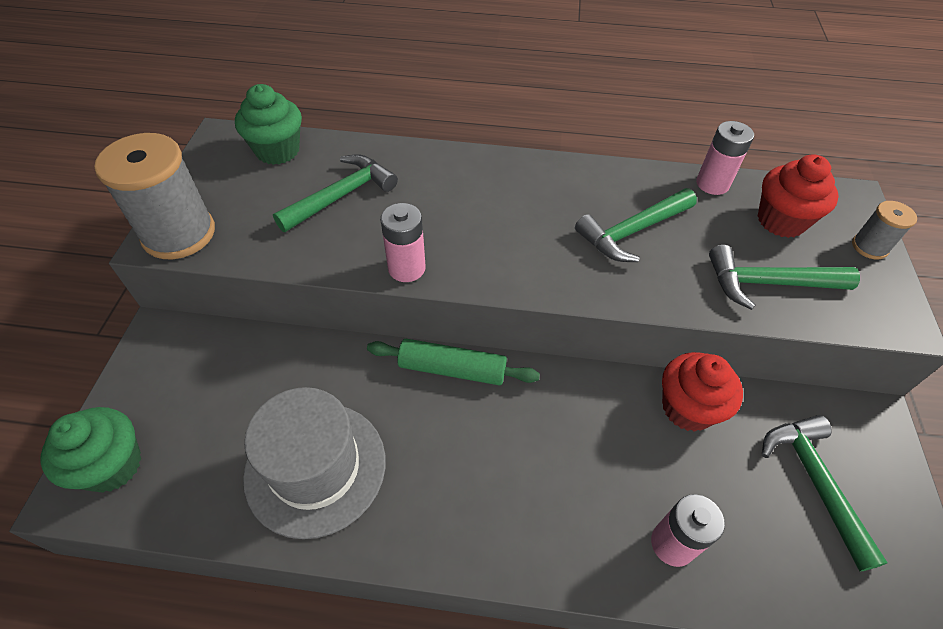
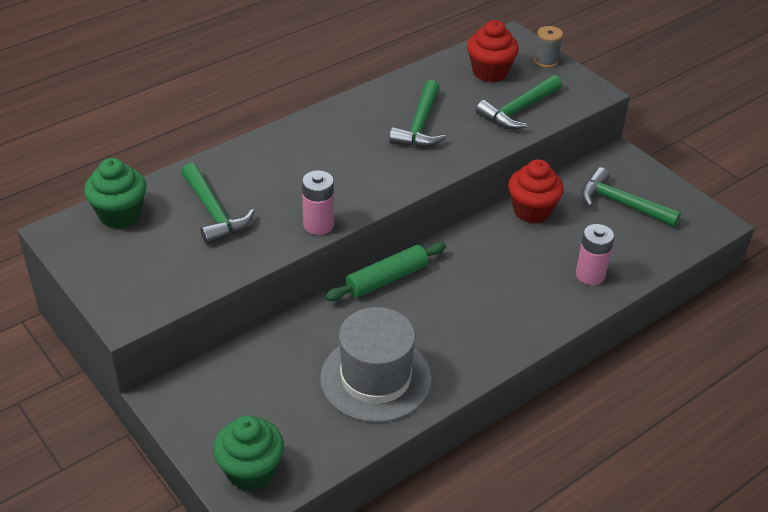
camera: 45 degrees left, 10 degrees down
(179, 234) = (135, 303): grey spool -> none
(342, 195) = (214, 212): green hammer -> green hammer turned 150 degrees clockwise
(712, 184) = (431, 71): pink battery -> none

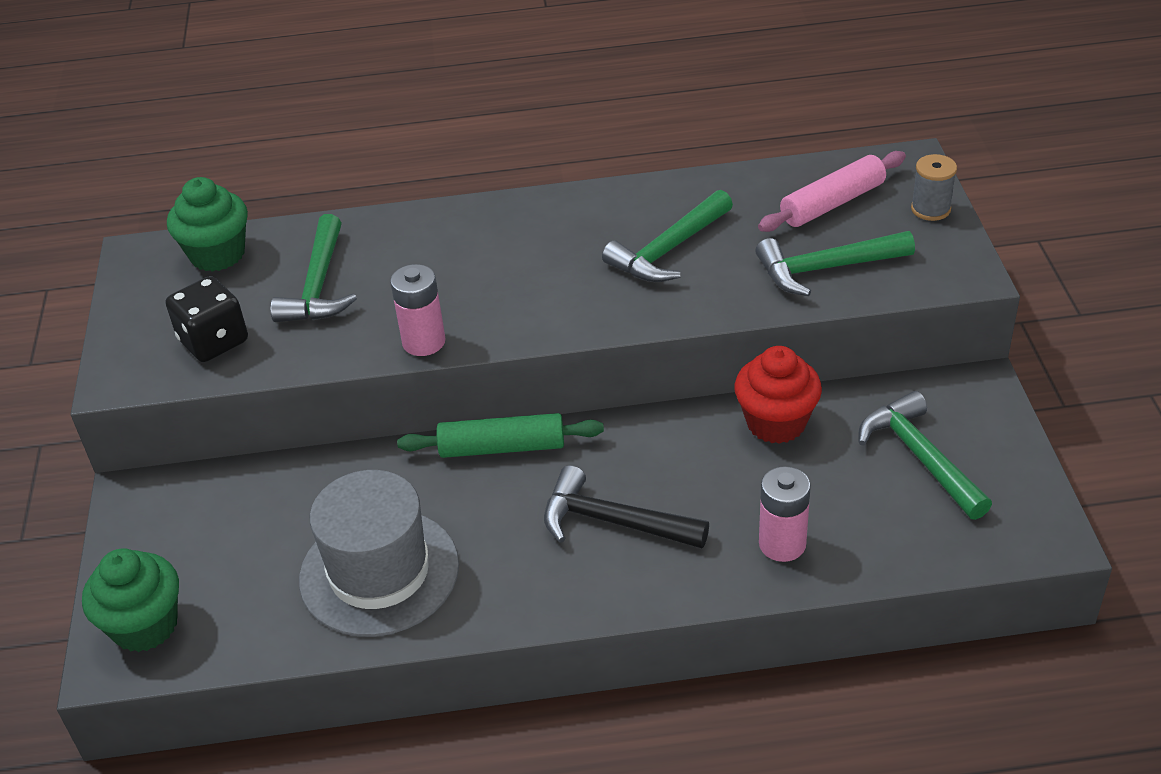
camera: 35 degrees right, 0 degrees up
(173, 270) = (214, 341): none -> black dice
(489, 297) = (613, 521): none -> black hammer
(490, 72) = (832, 203): red cupcake -> pink rolling pin

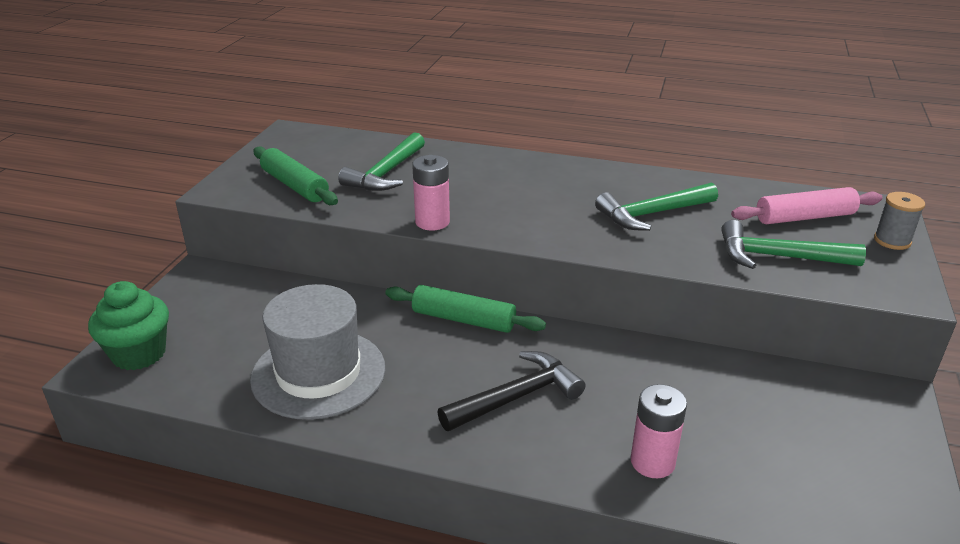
camera: 20 degrees right, 10 degrees down
(214, 341) = (295, 185): black dice -> green rolling pin
(217, 254) = (336, 142): green cupcake -> none
(613, 521) = (517, 397): black hammer -> black hammer turned 105 degrees clockwise
(776, 423) = (693, 368): red cupcake -> none
(920, 457) = (815, 434): green hammer -> none

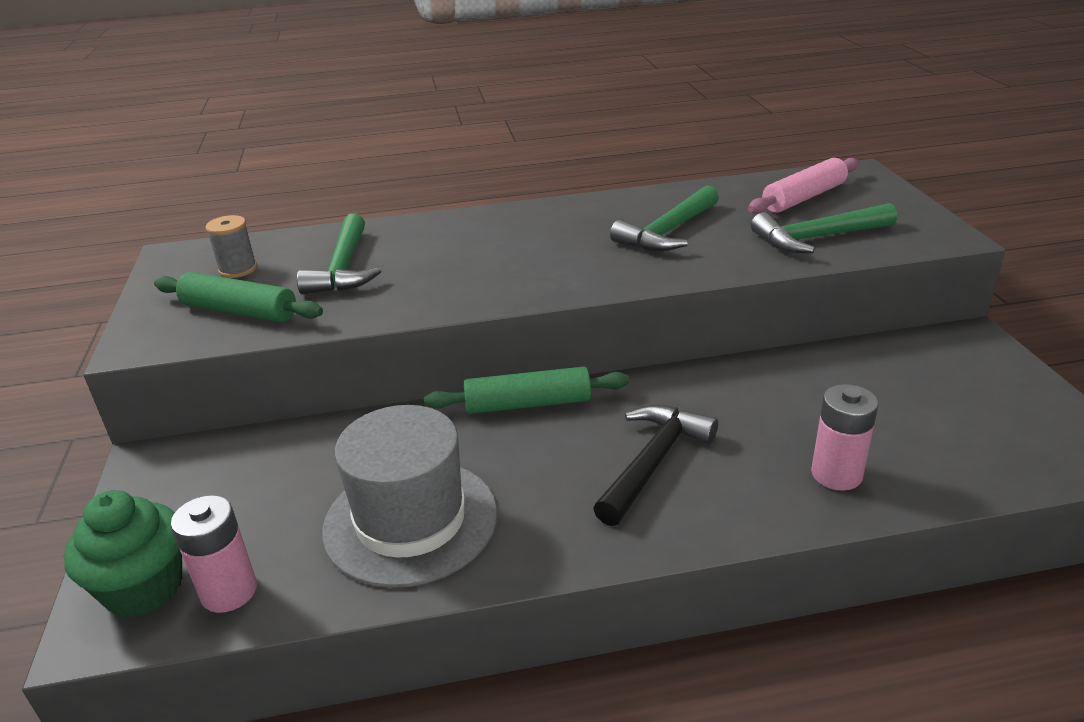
camera: 25 degrees left, 0 degrees up
(432, 222) = (448, 303): pink battery -> pink battery (229, 591)
(892, 241) = (892, 198): grey spool -> grey spool (238, 269)

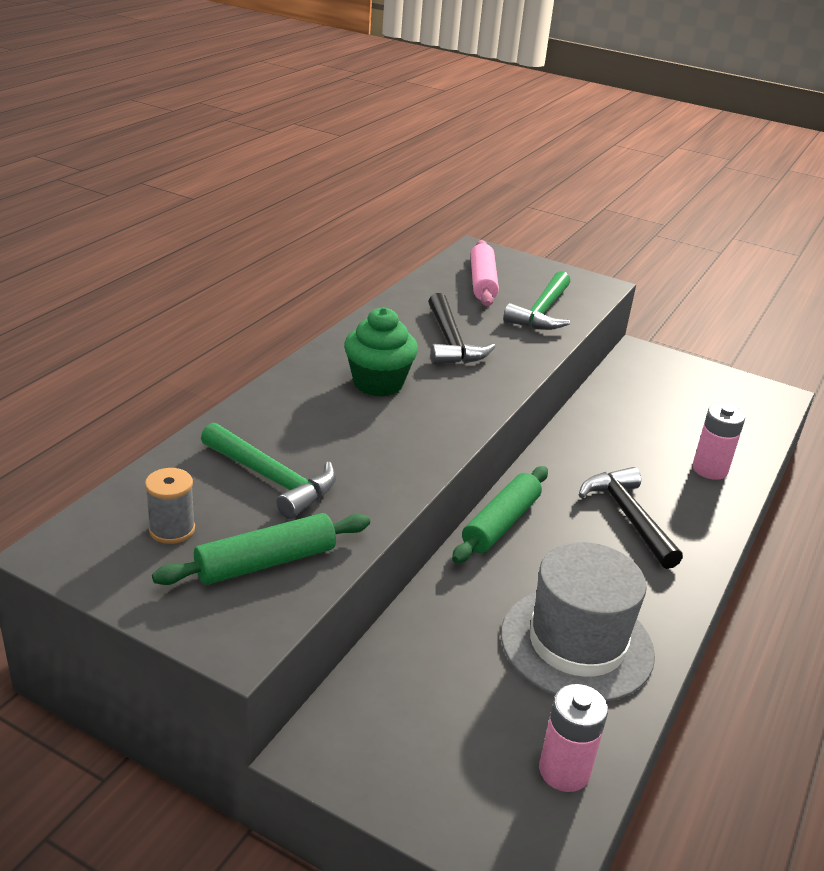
camera: 55 degrees left, 0 degrees up
(144, 588) = (510, 820): green cupcake -> green cupcake (378, 383)
(668, 232) = (451, 342): green hammer -> black hammer

